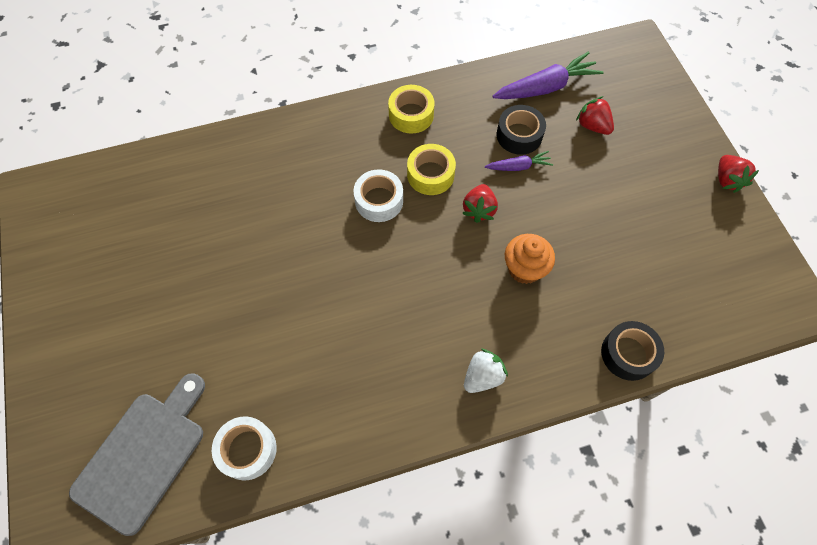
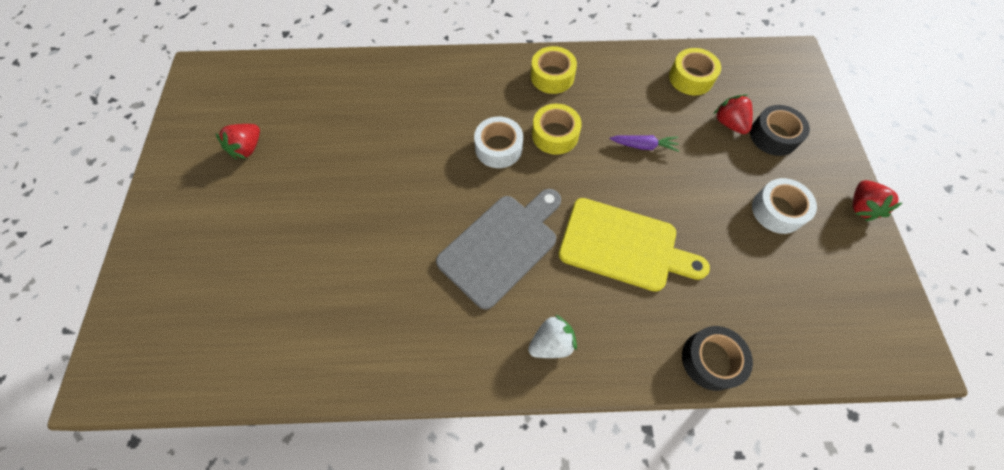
camera: 15 degrees right, 0 degrees up
(143, 455) = (206, 332): grey cutting board -> grey cutting board (501, 246)
(247, 450) = (301, 353): white tape -> white tape (777, 210)
(479, 210) = (593, 178): red strawberry -> red strawberry (248, 148)
(519, 135) = (652, 117): black tape -> black tape (773, 136)
(524, 269) = (623, 246): orange cupcake -> yellow cutting board
(546, 87) = (691, 78): purple carrot -> yellow tape

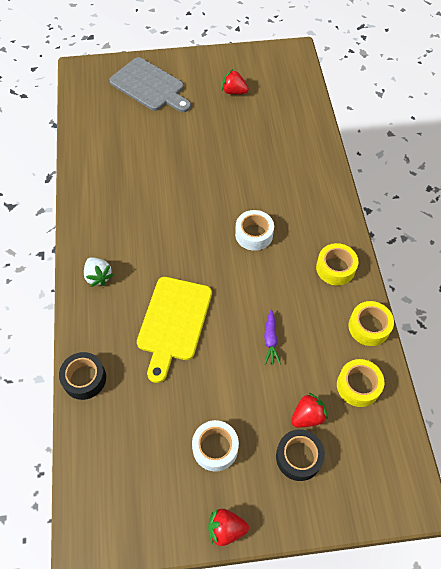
camera: 85 degrees right, 5 degrees down
(501, 246) = (168, 242): grey cutting board -> grey cutting board (149, 86)
(555, 135) = (272, 272): yellow tape -> yellow tape (369, 327)

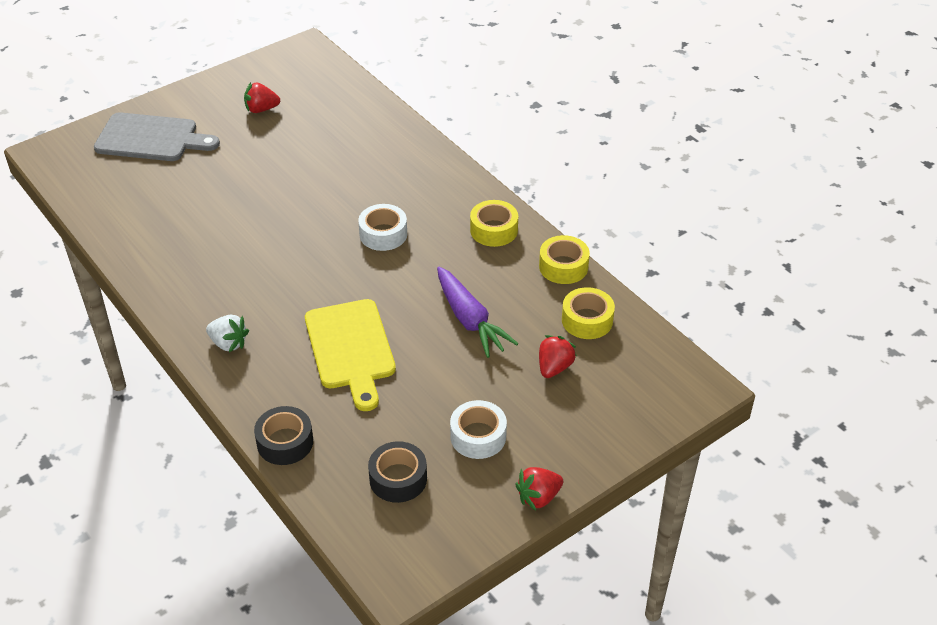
camera: 30 degrees left, 15 degrees down
(270, 340) = (470, 320): purple carrot -> purple carrot, size x1.81
(298, 457) = (569, 405): black tape -> black tape (398, 478)

